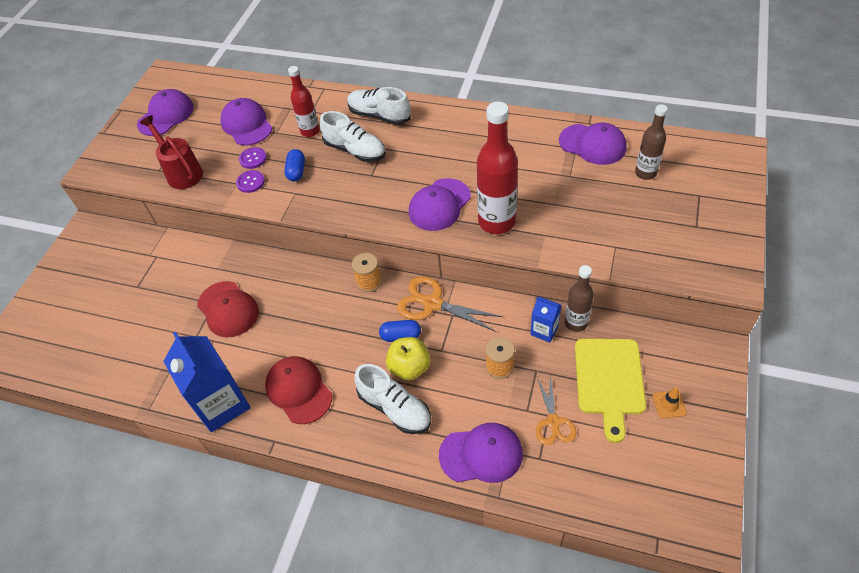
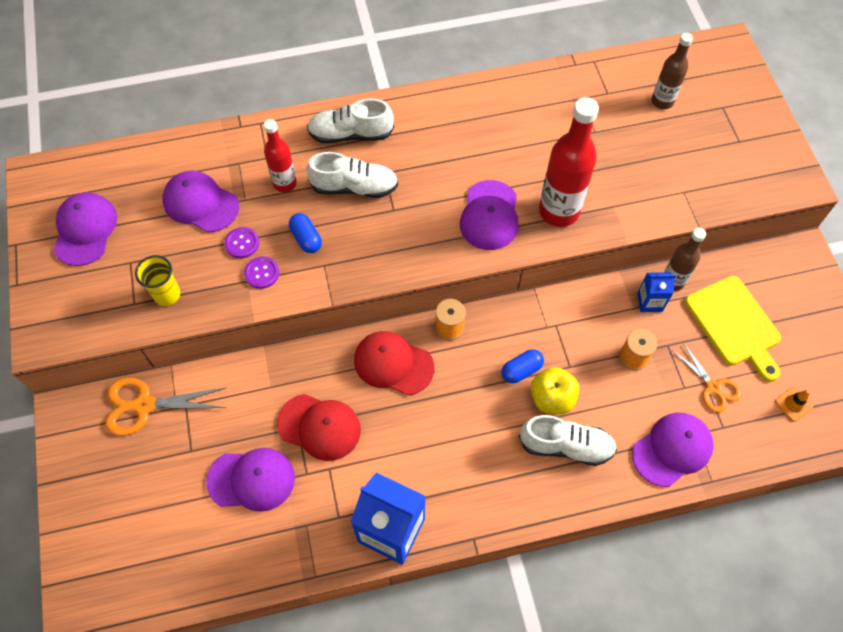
camera: 35 degrees left, 10 degrees up
(182, 172) = (167, 294): red watering can -> yellow cup
(299, 390) = (460, 476): red cap -> red cap (393, 364)
(433, 304) = (529, 322): orange scissors -> orange scissors (144, 405)
(592, 144) = (594, 88): purple cap -> purple cap (251, 479)
(669, 404) = (795, 323): orange traffic cone -> orange traffic cone (793, 404)

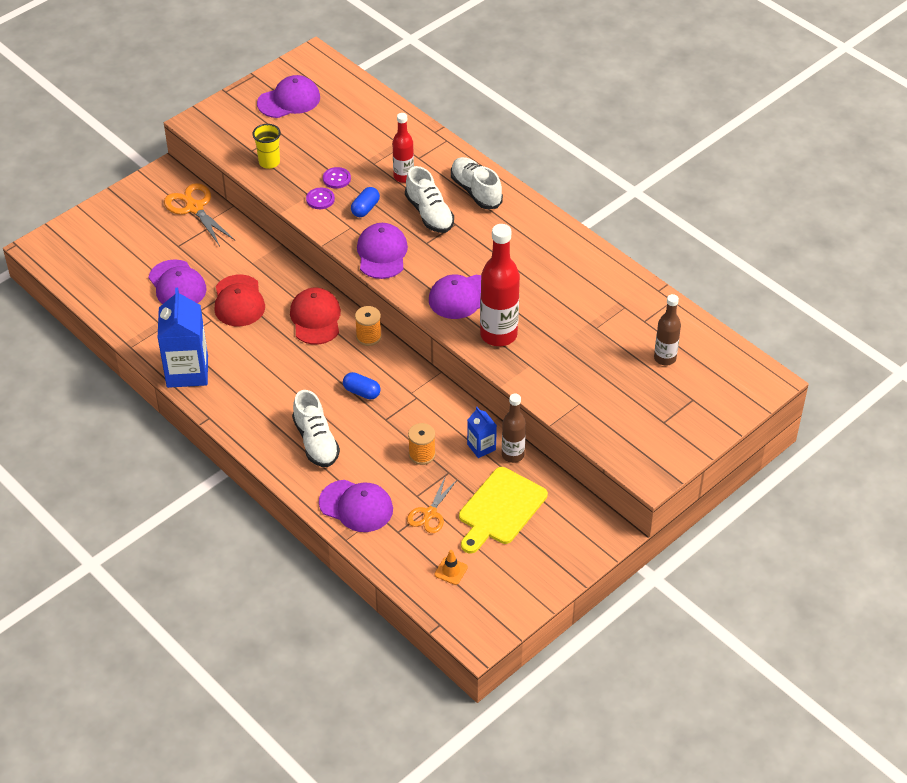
camera: 60 degrees right, 15 degrees down
(200, 203) = (353, 143): purple cap -> purple cap (382, 253)
(552, 398) = (350, 419): yellow apple -> none

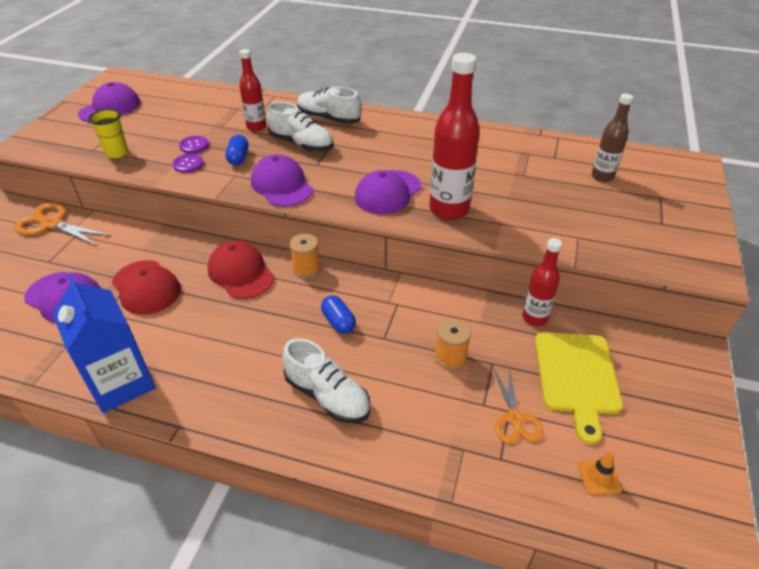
camera: 30 degrees left, 5 degrees down
(356, 506) = (430, 451): purple cap -> none
(362, 392) = (338, 322): blue capsule -> blue capsule turned 60 degrees clockwise
(481, 447) = (500, 323): blue carton -> none
(512, 455) = (534, 318): brown bottle -> red bottle

